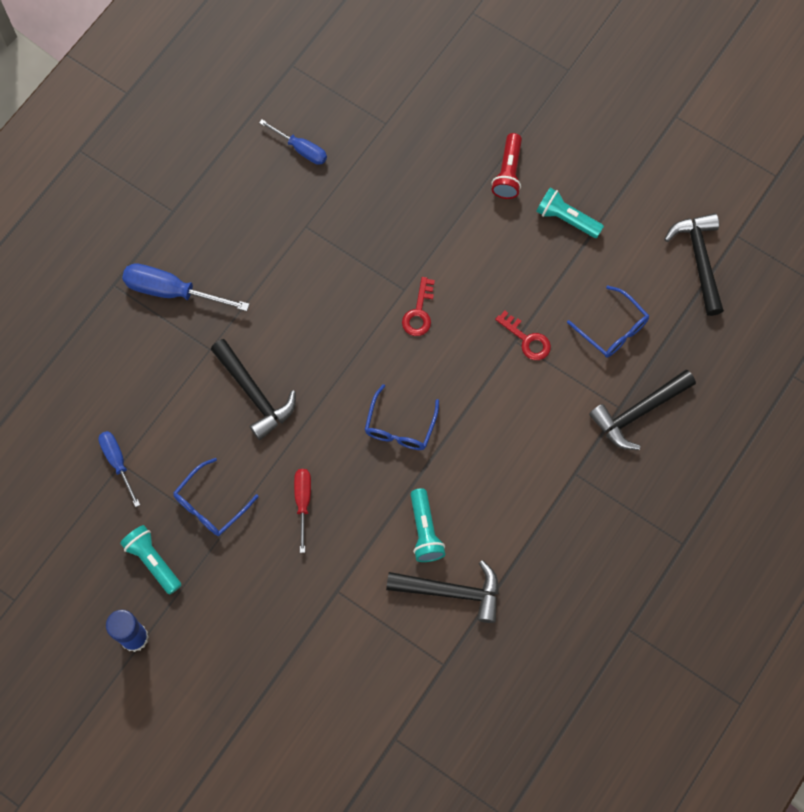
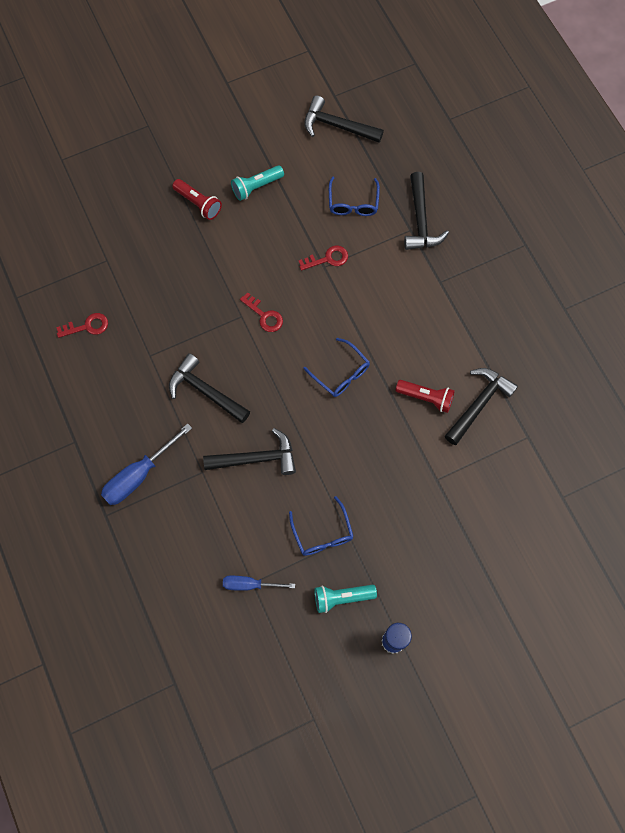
camera: 60 degrees left, 0 degrees up
(298, 302) = (205, 391): none -> black hammer
(301, 149) = (87, 326): blue screwdriver -> red key
(303, 502) = (358, 468): red screwdriver -> none
(425, 531) = (426, 398): turquoise flashlight -> red flashlight
(613, 329) = (353, 203): blue glasses -> blue glasses turned 105 degrees clockwise

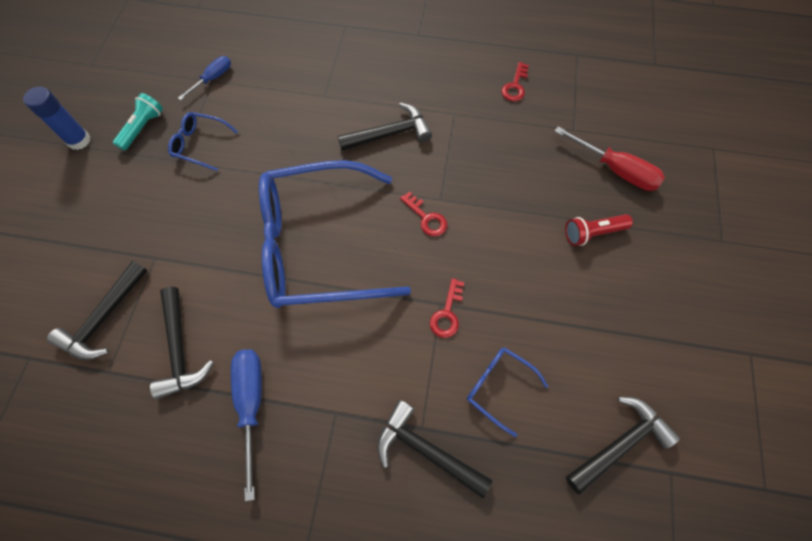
camera: 125 degrees right, 5 degrees down
(129, 214) = (616, 170): none -> red screwdriver
(139, 475) = (357, 57): blue screwdriver -> blue screwdriver (251, 404)
(256, 187) = (581, 298): turquoise flashlight -> none
(257, 458) = (301, 136): black hammer -> black hammer (104, 319)
(264, 316) = (426, 218): red key -> red key turned 120 degrees counterclockwise
(341, 373) = (318, 245): blue glasses -> blue glasses, size x2.44
(426, 398) = (230, 303): red flashlight -> none

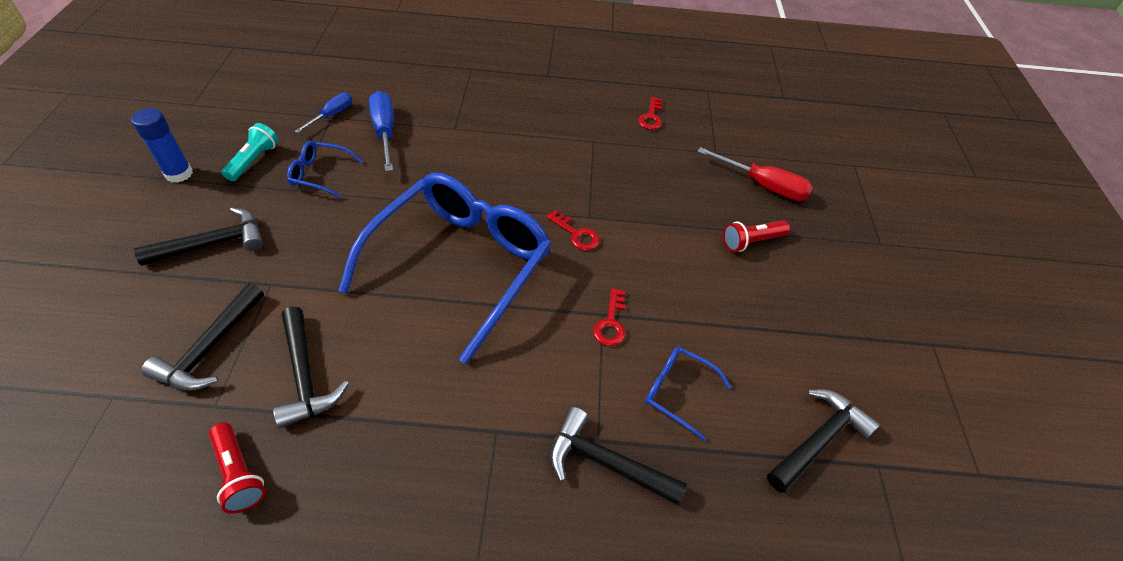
camera: 10 degrees left, 15 degrees down
(125, 436) = (239, 474): none -> red flashlight
(251, 404) = (395, 428): blue screwdriver -> blue screwdriver (384, 132)
(318, 245) = (460, 264): blue glasses -> blue glasses turned 135 degrees clockwise
(390, 133) = (528, 160): black hammer -> black hammer (214, 243)

